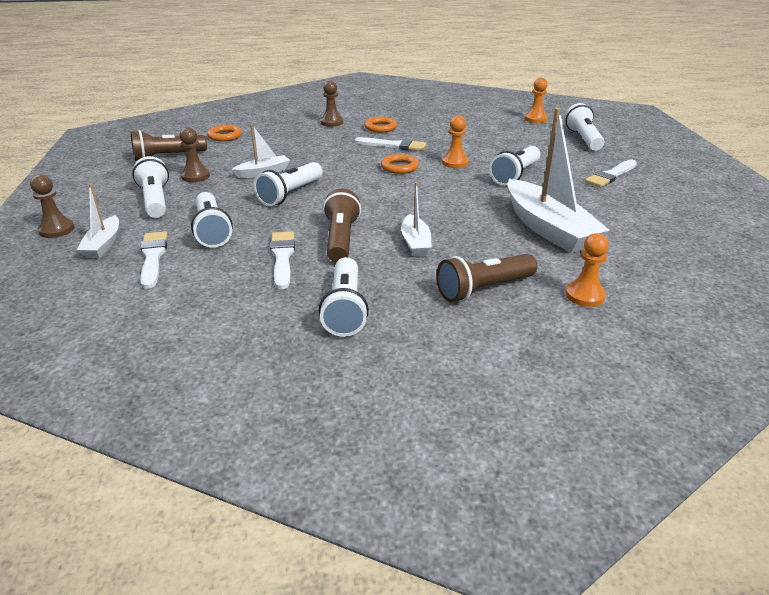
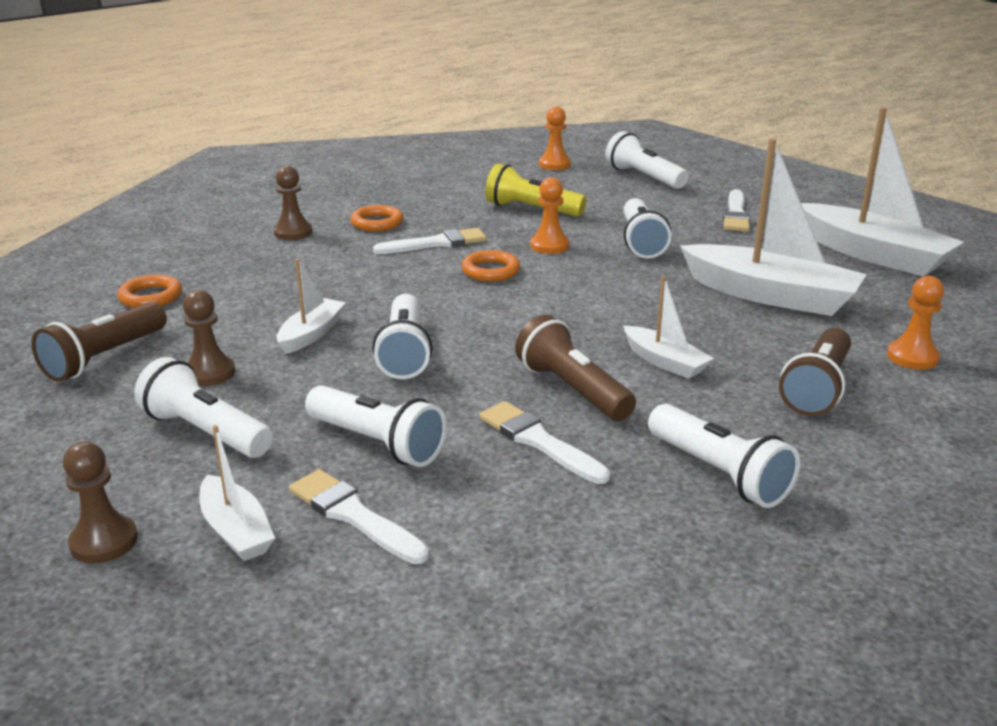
camera: 35 degrees left, 5 degrees down
(477, 141) = (531, 209): none -> yellow flashlight
(673, 226) = (873, 254): none -> white boat

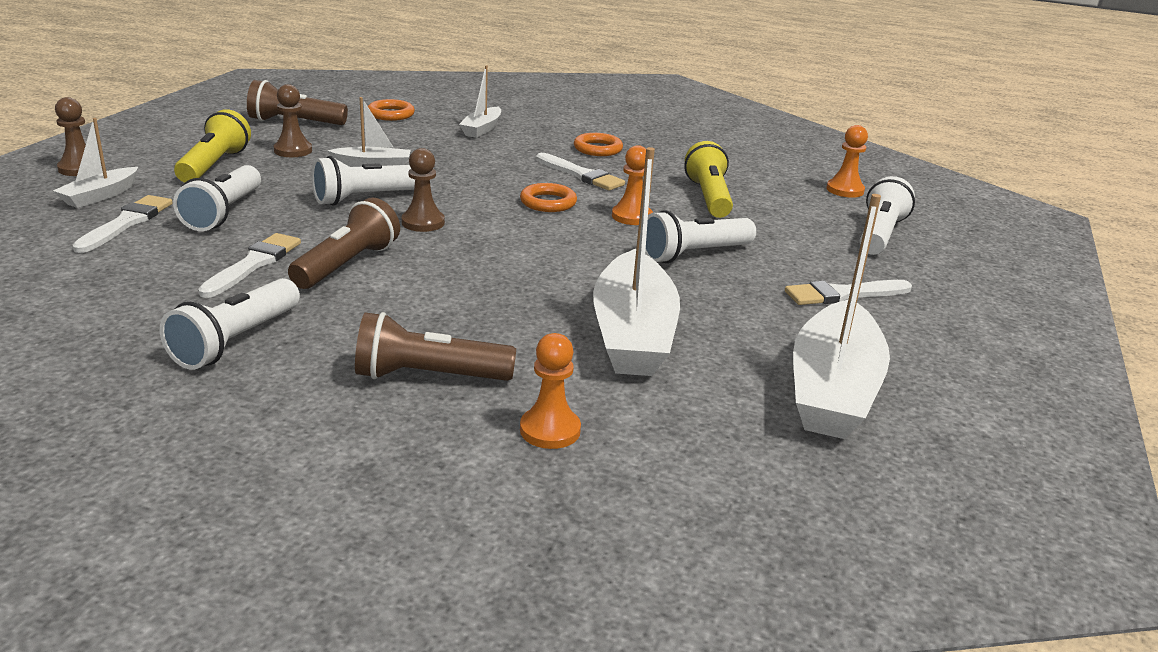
camera: 60 degrees right, 0 degrees up
(205, 432) = (214, 165): white flashlight -> yellow flashlight
(293, 232) = (543, 128): brown pawn -> brown pawn (423, 222)
(664, 362) = (429, 296): white boat -> white boat (482, 129)

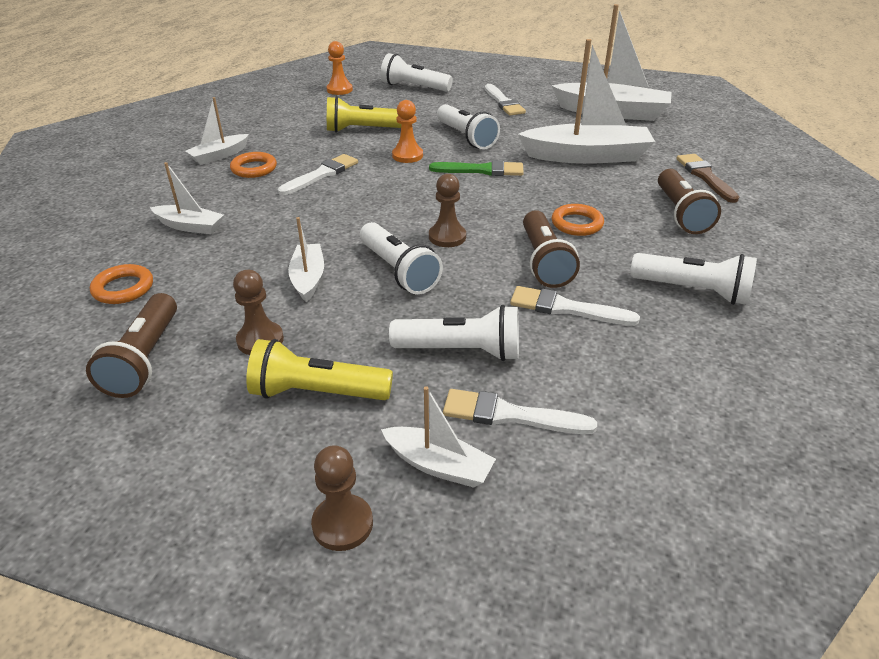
camera: 90 degrees left, 10 degrees up
(347, 264) = (544, 262): brown flashlight -> brown flashlight turned 120 degrees counterclockwise
(548, 202) = (387, 186): orange ring -> orange ring (577, 224)
(550, 430) = (705, 177): orange pawn -> brown brush
(587, 254) = (481, 170): none -> green brush
(629, 136) = (219, 155): none -> white boat

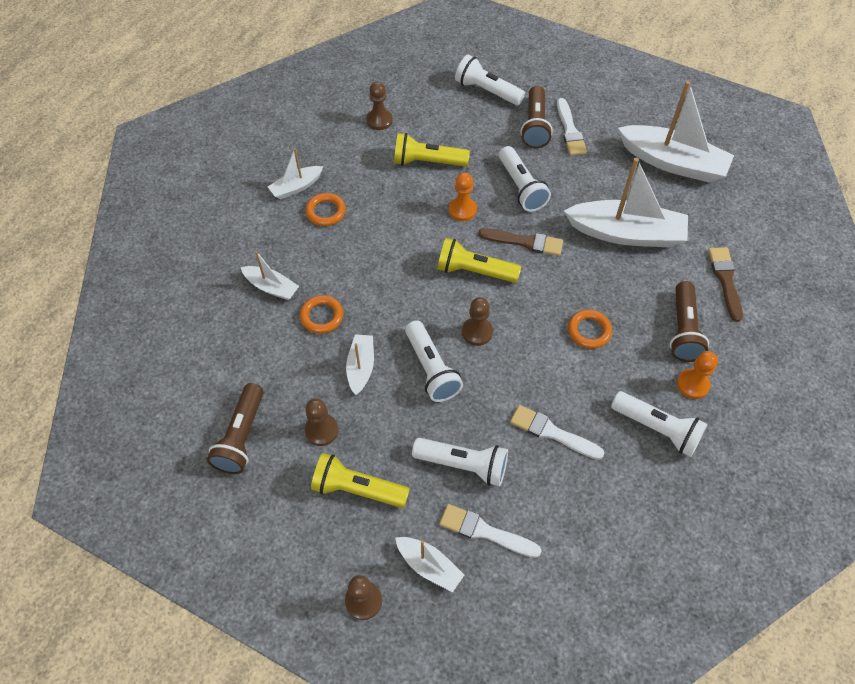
camera: 10 degrees right, 20 degrees up
(123, 288) = (223, 357): orange ring -> orange ring (322, 316)
(307, 110) = (379, 120): none -> brown pawn
(321, 175) = (383, 229): white brush -> none
(339, 90) = (413, 87): orange pawn -> orange pawn (692, 384)
(431, 194) = (474, 271): none -> yellow flashlight
(481, 170) = (524, 242): green brush -> brown brush
(544, 262) = (549, 376): brown flashlight -> brown flashlight (535, 126)

